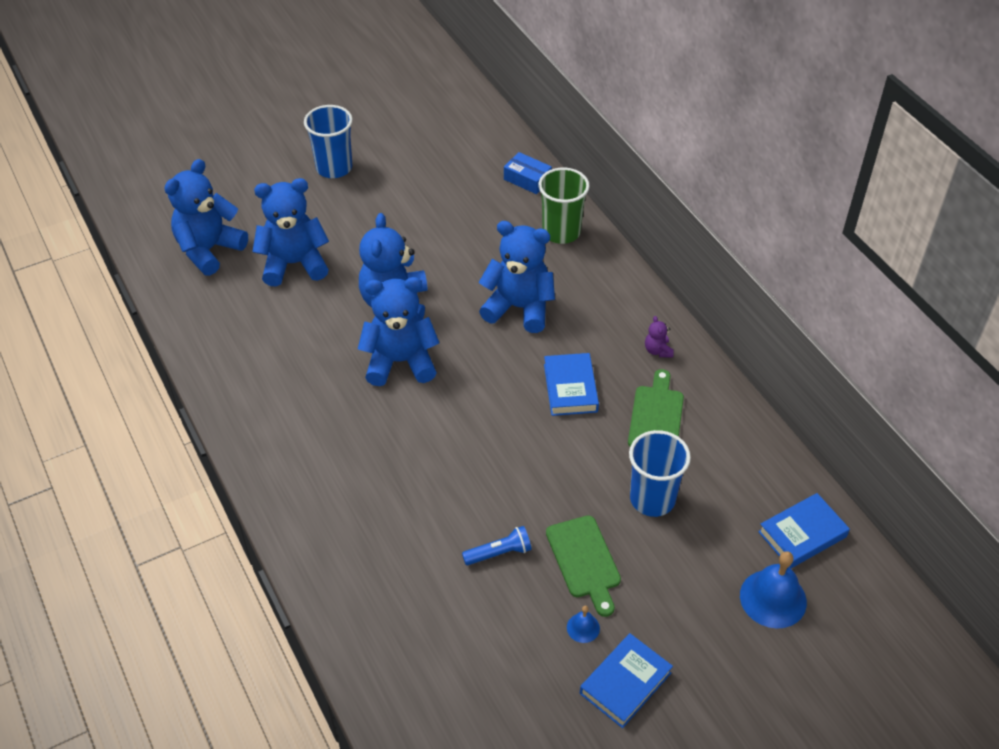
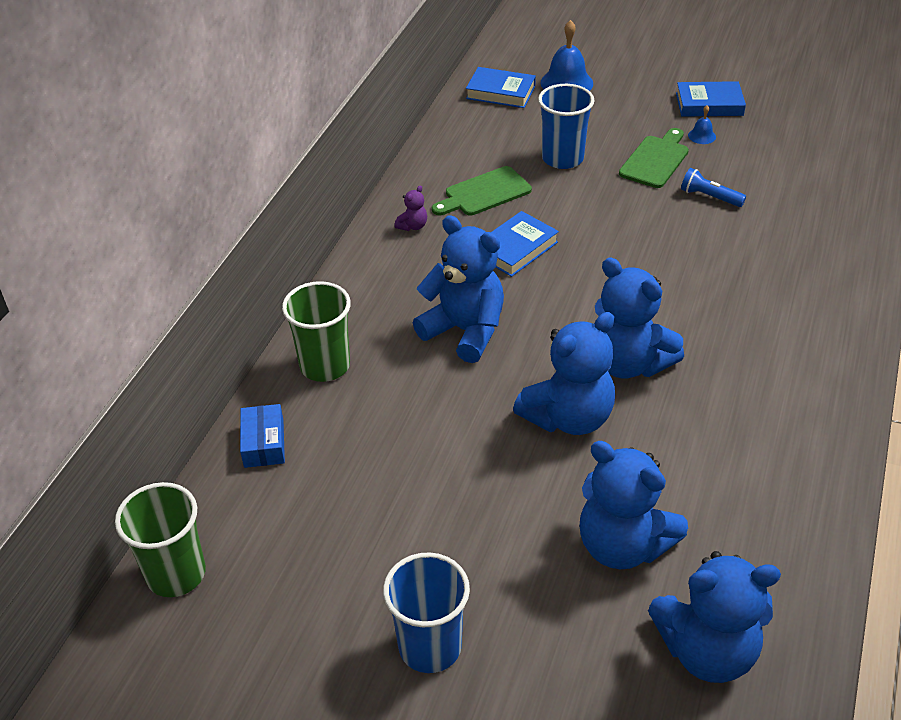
camera: 130 degrees left, 5 degrees down
(477, 115) = (176, 574): none -> green cup
(519, 308) = (464, 331): blue teddy bear -> blue teddy bear turned 150 degrees clockwise

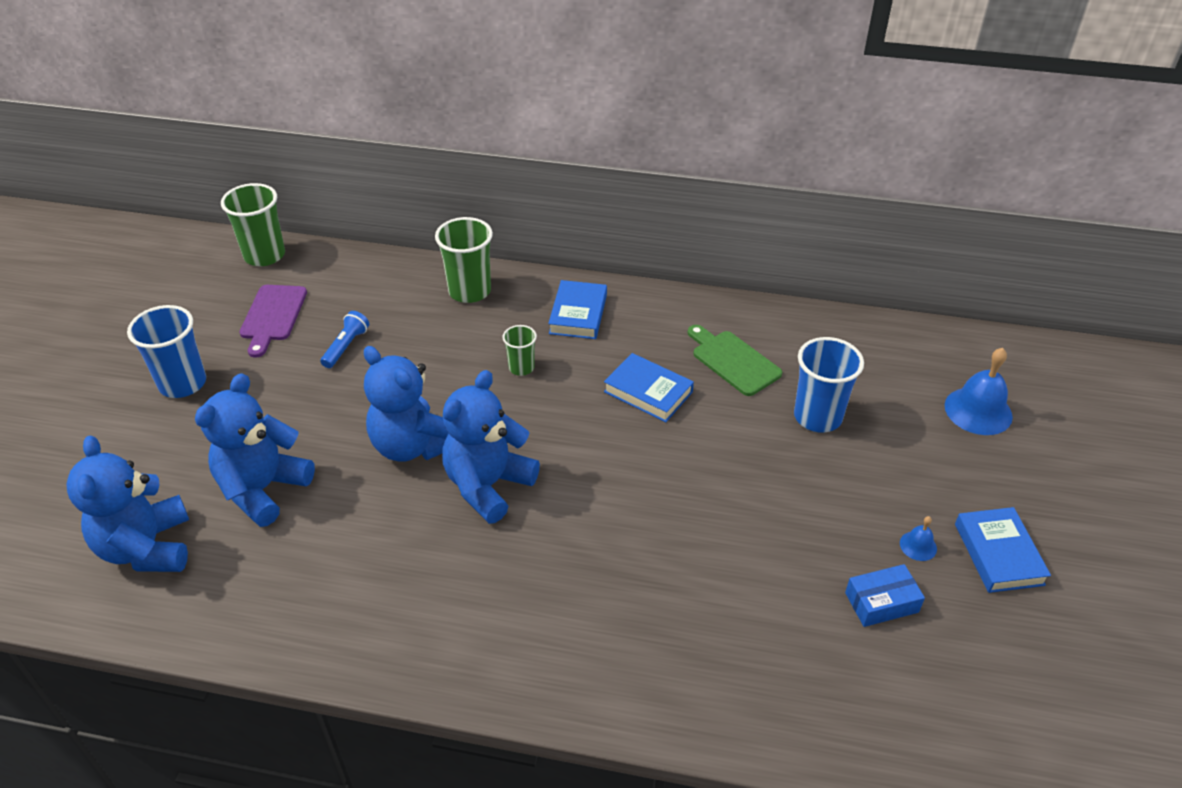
camera: 80 degrees right, 0 degrees up
(264, 443) = (383, 273): blue box -> blue box (881, 602)
(316, 555) = (272, 316): none -> purple cutting board
(412, 226) = (665, 318): purple teddy bear -> none
(464, 331) = (521, 367): blue teddy bear -> green cup
(500, 92) = (928, 356): blue book -> blue book (578, 314)
(655, 160) = (846, 500): green cutting board -> none
(709, 197) = (787, 553): blue flashlight -> blue flashlight (346, 346)

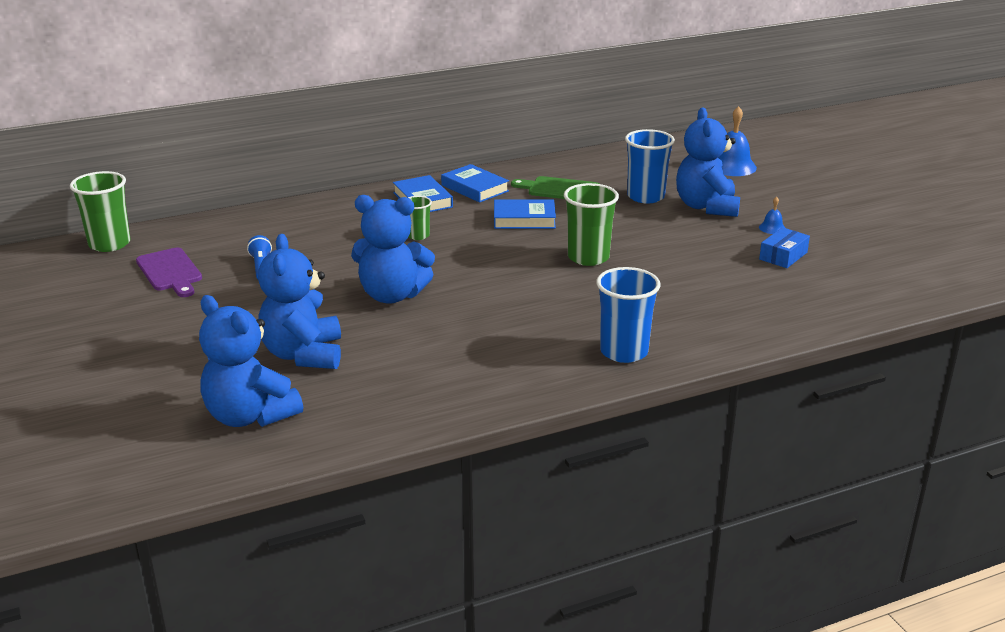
camera: 35 degrees left, 15 degrees down
(183, 383) = (143, 329): blue cup -> blue cup (624, 352)
(469, 291) = (322, 212): green cup -> green cup (588, 257)
(488, 485) = (476, 294): blue teddy bear -> blue teddy bear (706, 207)
(998, 554) = (816, 216): blue book -> blue book (475, 188)

